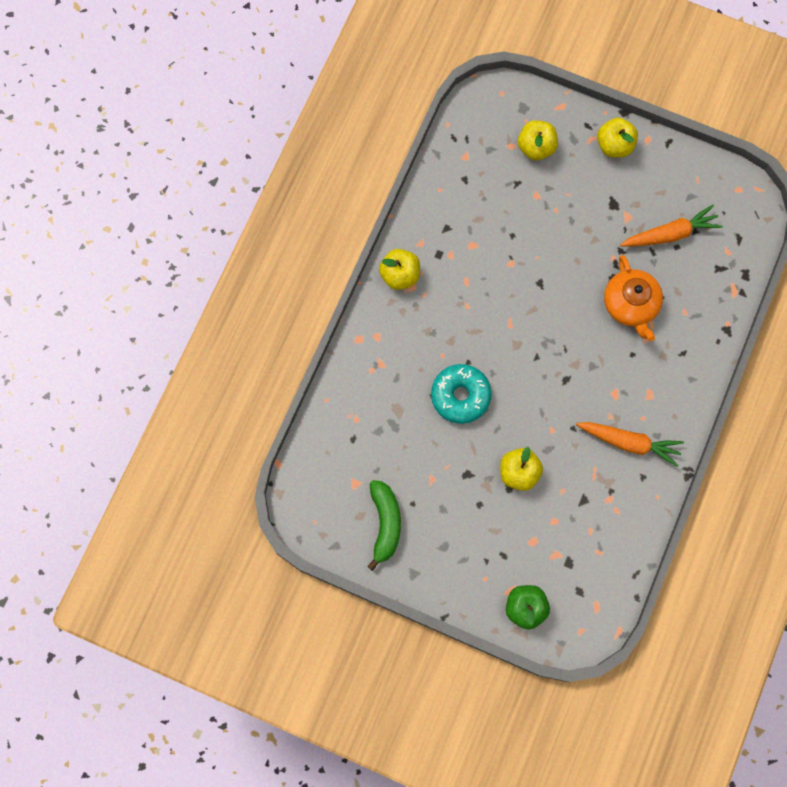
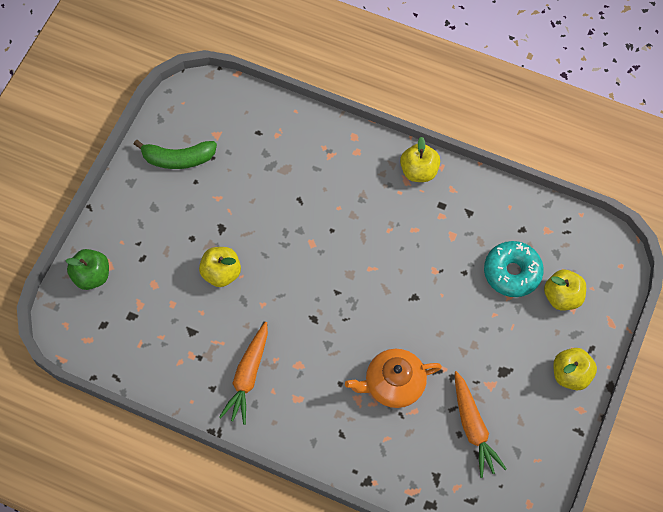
camera: 90 degrees right, 10 degrees down
(460, 396) = (298, 223): turquoise donut -> turquoise donut (512, 272)

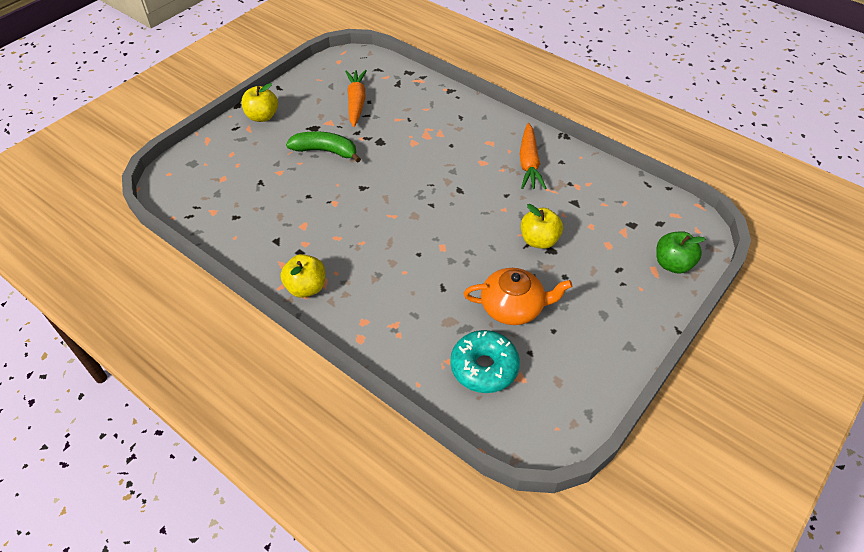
camera: 165 degrees left, 15 degrees down
(178, 159) = (570, 359): green banana -> green banana (325, 151)
(248, 376) = (529, 163): orange carrot -> orange carrot turned 150 degrees clockwise
(393, 384) = (407, 137): orange teapot -> orange teapot (513, 307)
(512, 272) = (266, 187): turquoise donut -> turquoise donut (484, 367)
(562, 297) = (234, 163): yellow apple -> none

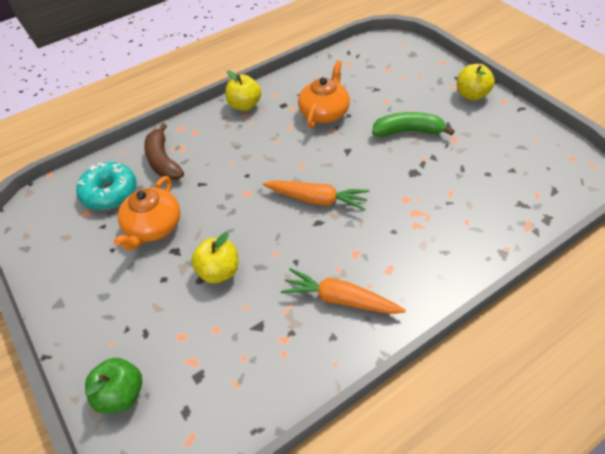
camera: 110 degrees right, 0 degrees up
(307, 215) = (324, 112): none -> orange teapot
(325, 151) = (408, 131): green banana -> green banana turned 120 degrees counterclockwise
(356, 102) = (486, 163): orange carrot -> orange carrot (317, 199)
(420, 334) = (163, 161): none -> brown banana

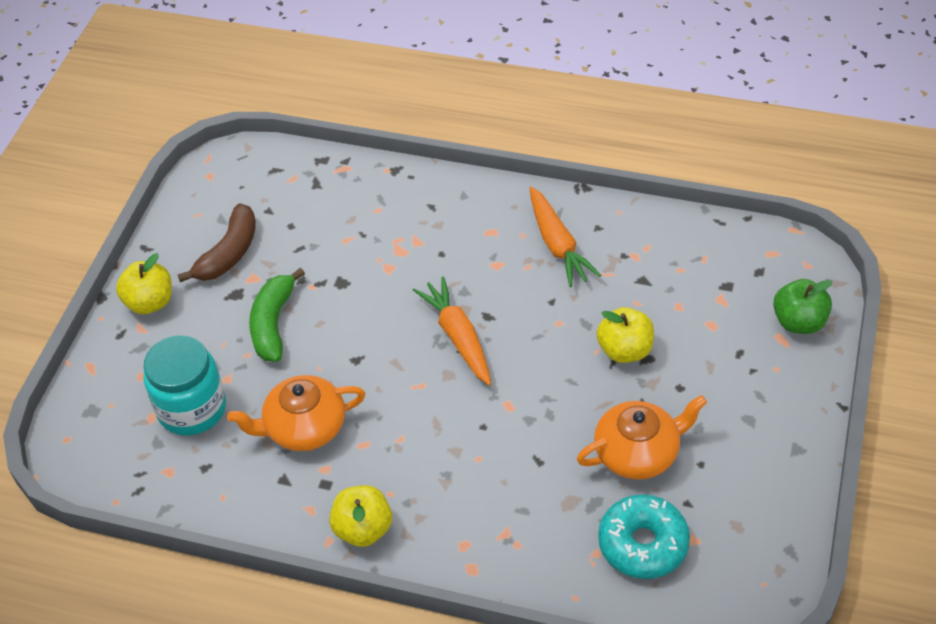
camera: 130 degrees left, 0 degrees up
(163, 161) = (544, 533): brown banana -> brown banana (229, 253)
(378, 82) = (192, 409): none -> turquoise jar
(408, 131) = (273, 324): green banana -> green banana turned 45 degrees clockwise

